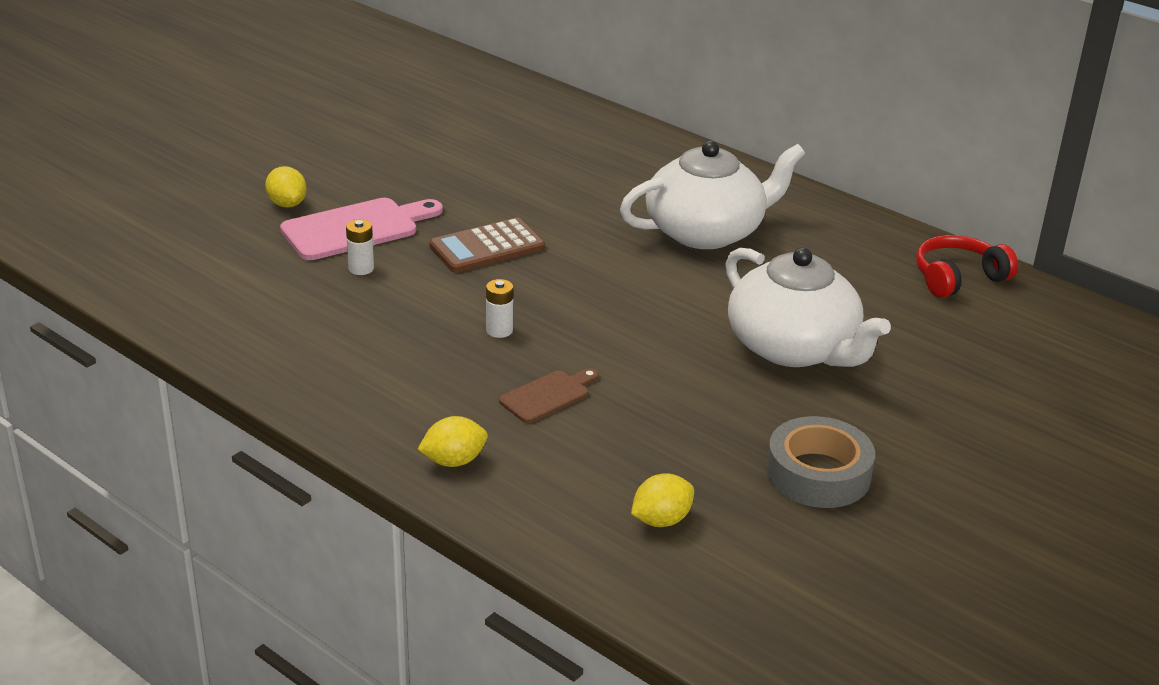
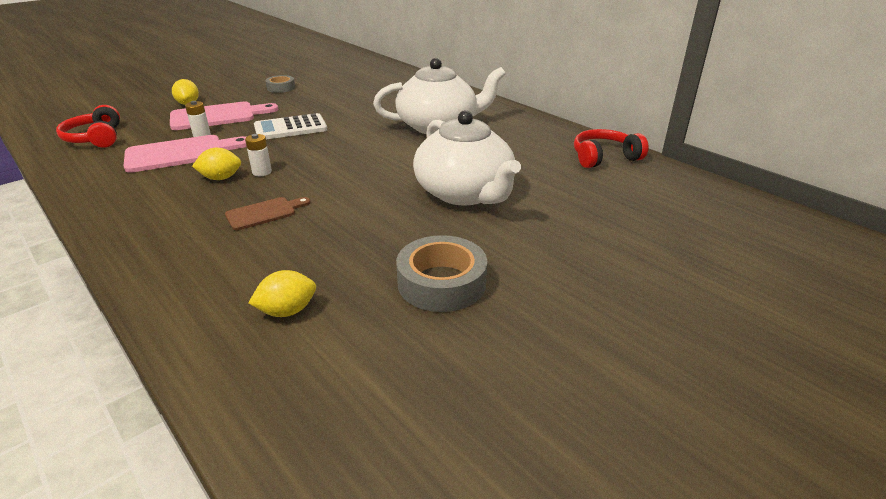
camera: 10 degrees right, 0 degrees up
(200, 283) = (96, 138): none -> red headphones
(356, 304) = (180, 153): none -> pink cutting board
(415, 161) = (281, 88): none -> grey tape
(454, 461) = (158, 253): yellow lemon -> yellow lemon (221, 178)
(487, 247) = (290, 128): brown calculator -> white calculator

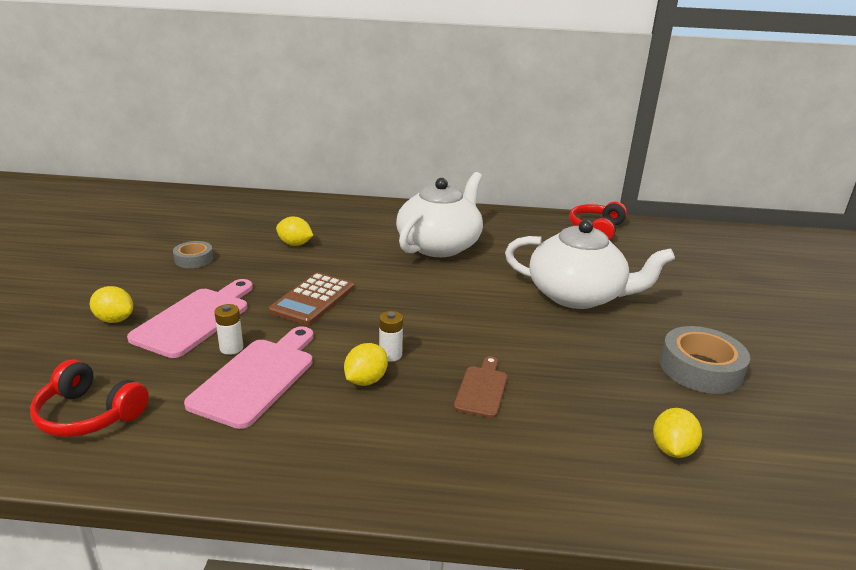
camera: 45 degrees left, 5 degrees down
(290, 128) = (312, 299): white calculator -> brown calculator
(349, 96) = (295, 244): none -> yellow lemon

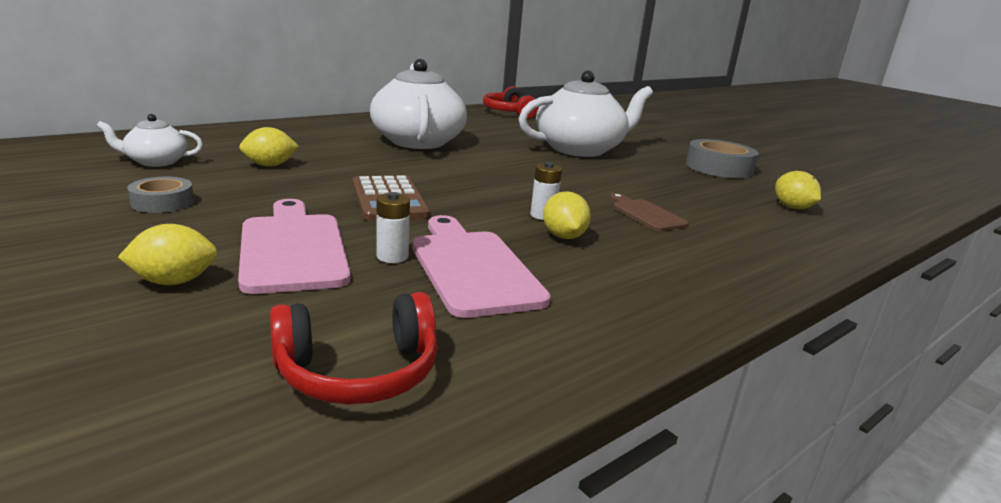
camera: 45 degrees left, 5 degrees down
(240, 223) = (156, 162): none -> white teapot

